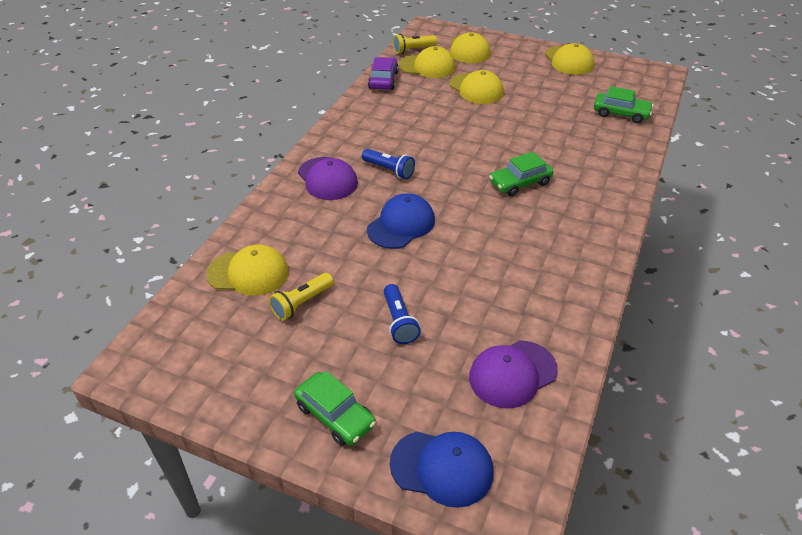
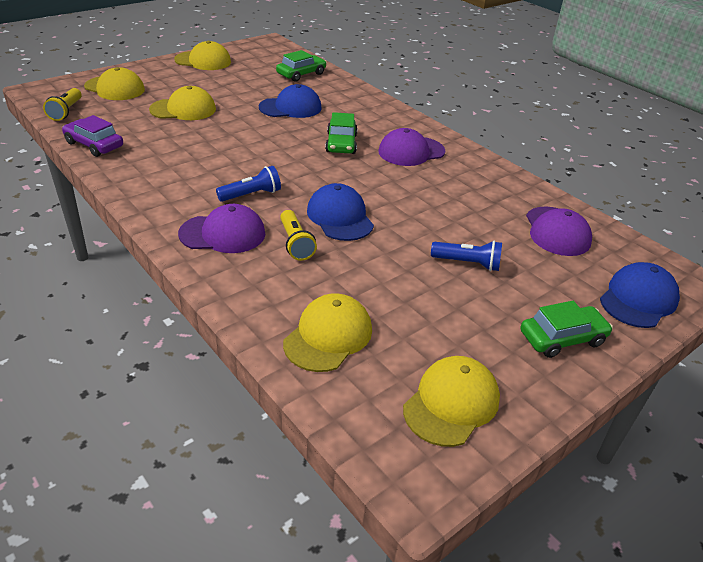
camera: 65 degrees left, 5 degrees down
(301, 303) = (404, 312): yellow flashlight -> yellow flashlight (295, 243)
(427, 66) = (108, 116): yellow cap -> yellow cap (451, 403)
(548, 133) = (290, 107): none -> blue cap
(556, 228) = (411, 151): none -> purple cap

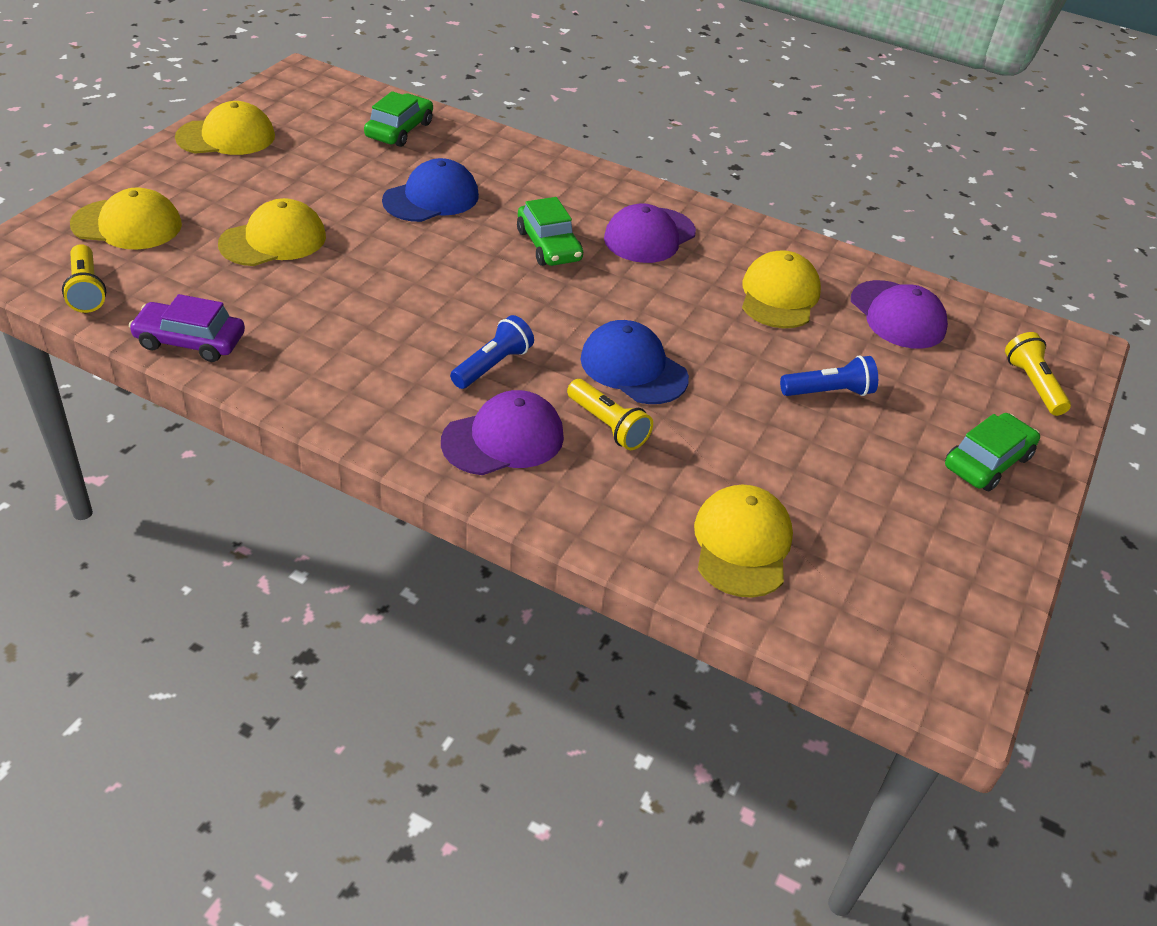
camera: 25 degrees left, 5 degrees up
(451, 403) = (927, 582): yellow cap -> yellow cap (779, 296)
(638, 299) = (1032, 385): blue cap -> yellow flashlight

